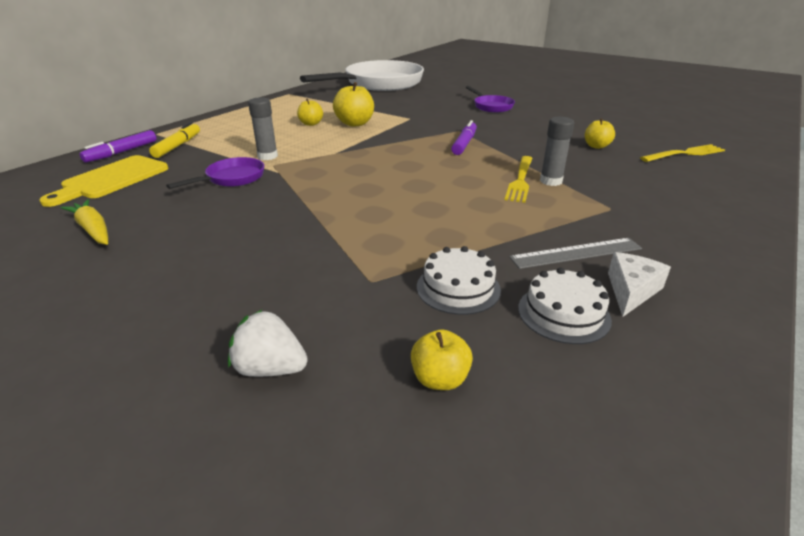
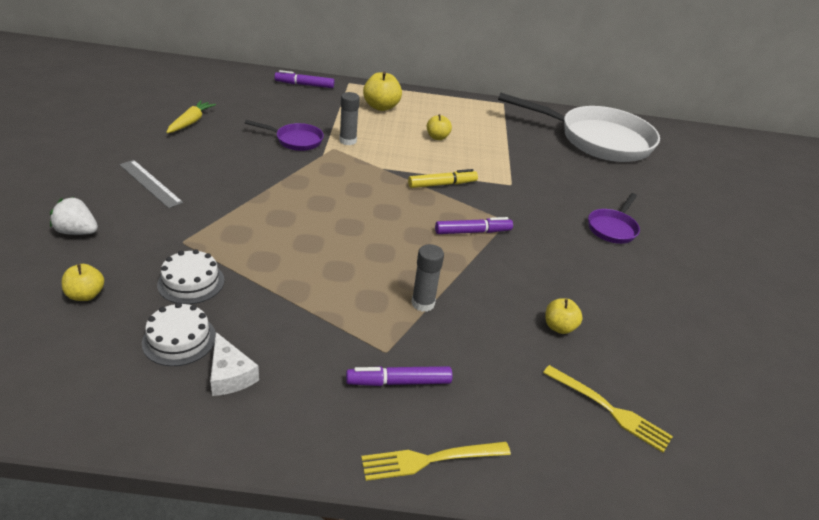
camera: 55 degrees right, 5 degrees up
(112, 179) = (260, 99): yellow cutting board -> none
(177, 146) = (333, 99): yellow marker -> yellow marker (442, 184)
(270, 369) = (77, 232): white strawberry -> white strawberry turned 60 degrees counterclockwise
(355, 123) = (462, 158): yellow apple -> yellow apple (381, 107)
(520, 180) = (408, 283): yellow fork -> yellow fork (429, 460)
(576, 253) = (277, 337): grey ruler -> grey ruler (150, 183)
(631, 290) = (230, 375): white cheese -> white cheese turned 60 degrees clockwise
(651, 211) = (399, 382): none -> purple marker

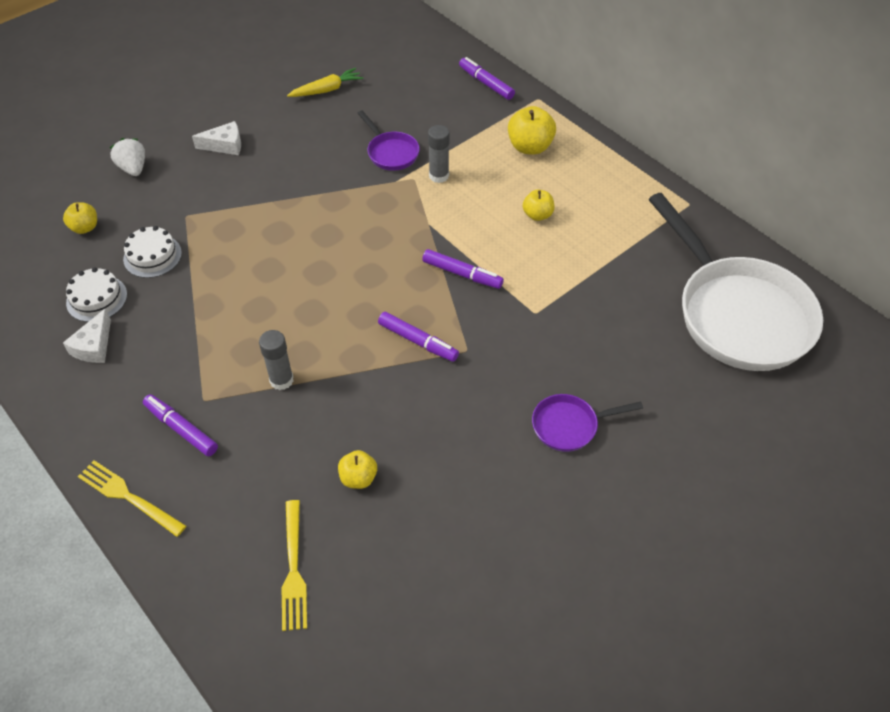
camera: 50 degrees right, 15 degrees up
(150, 183) = (225, 145): grey ruler -> white cheese
(442, 184) = (462, 274): yellow marker -> purple marker

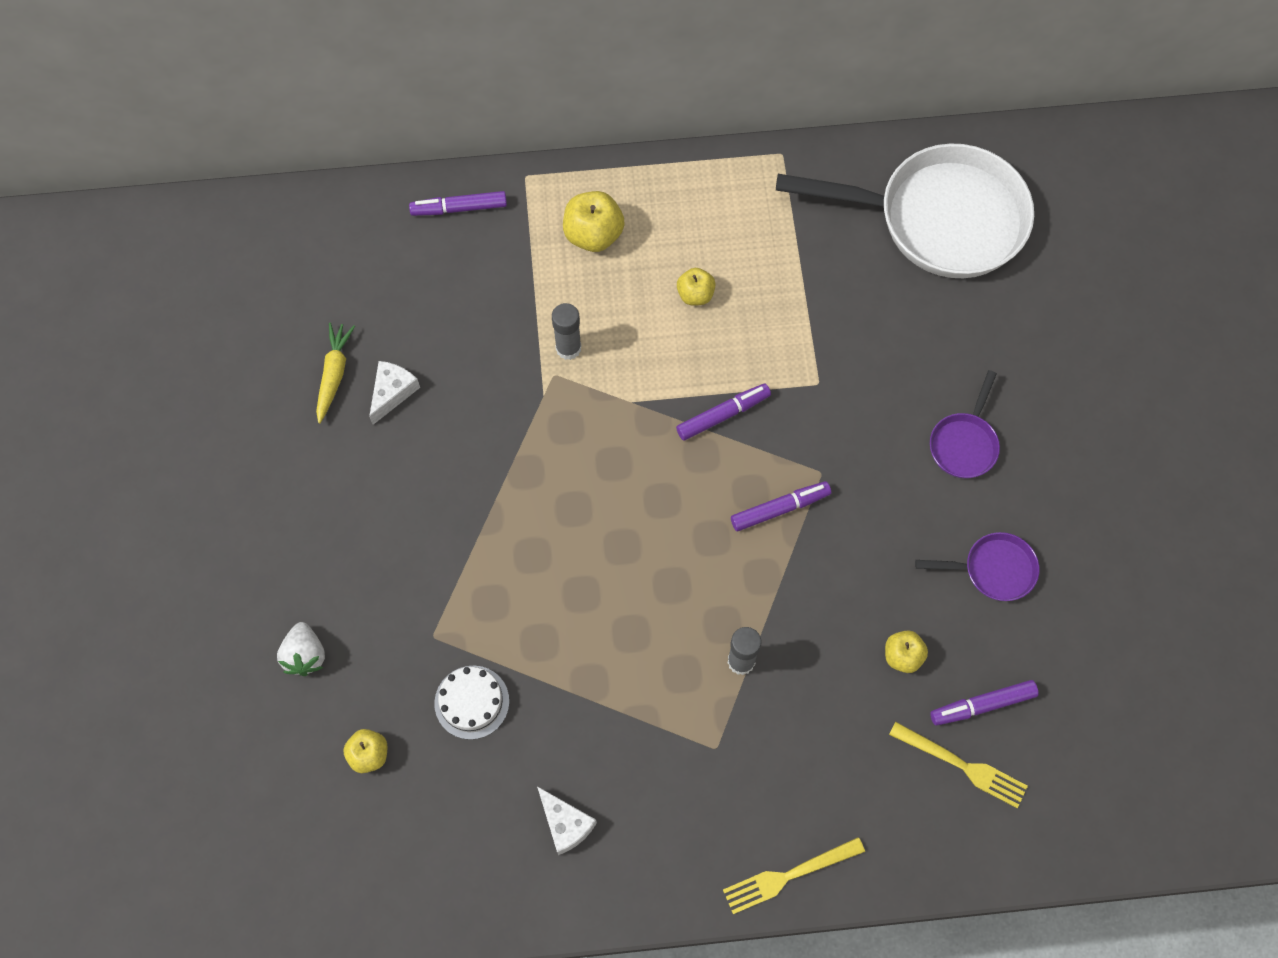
camera: 55 degrees left, 15 degrees up
(97, 298) = (495, 791): white cake -> none
(133, 168) = (305, 655): white strawberry -> white strawberry turned 105 degrees counterclockwise
(181, 429) = (739, 787): purple marker -> purple marker (982, 705)
(225, 145) = (344, 535): white cheese -> white cheese (392, 392)
(391, 152) = (495, 372): purple pan -> purple pan (993, 570)

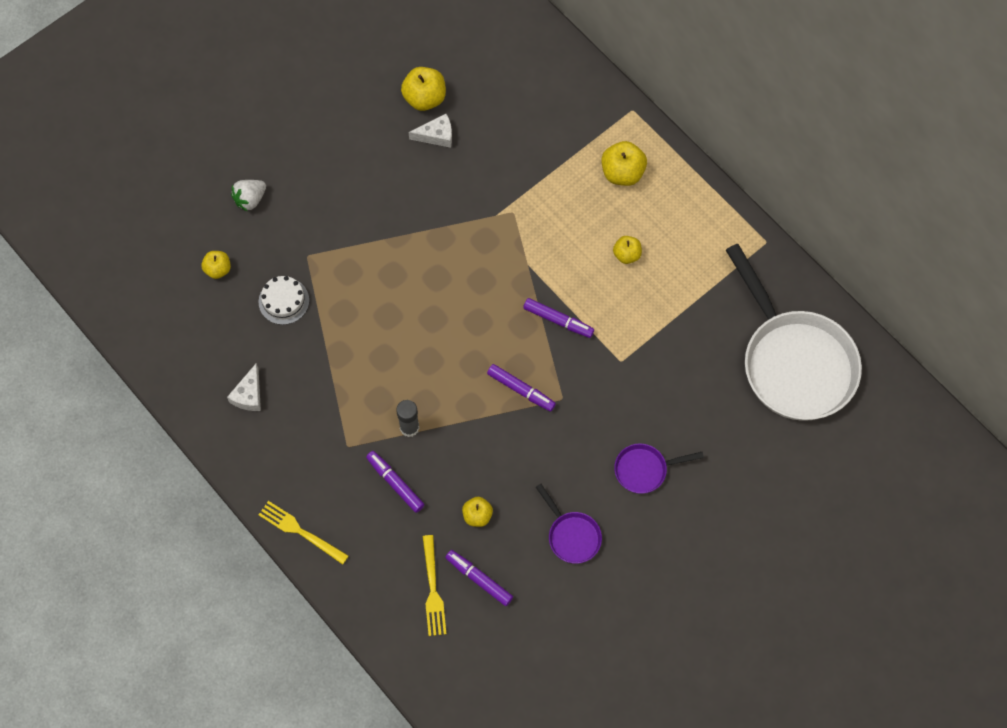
camera: 55 degrees right, 0 degrees up
(334, 374) = (424, 98): yellow carrot -> yellow apple
(459, 208) = (582, 90): purple marker -> purple marker (395, 483)
(568, 348) = (536, 208): grey glue stick -> none

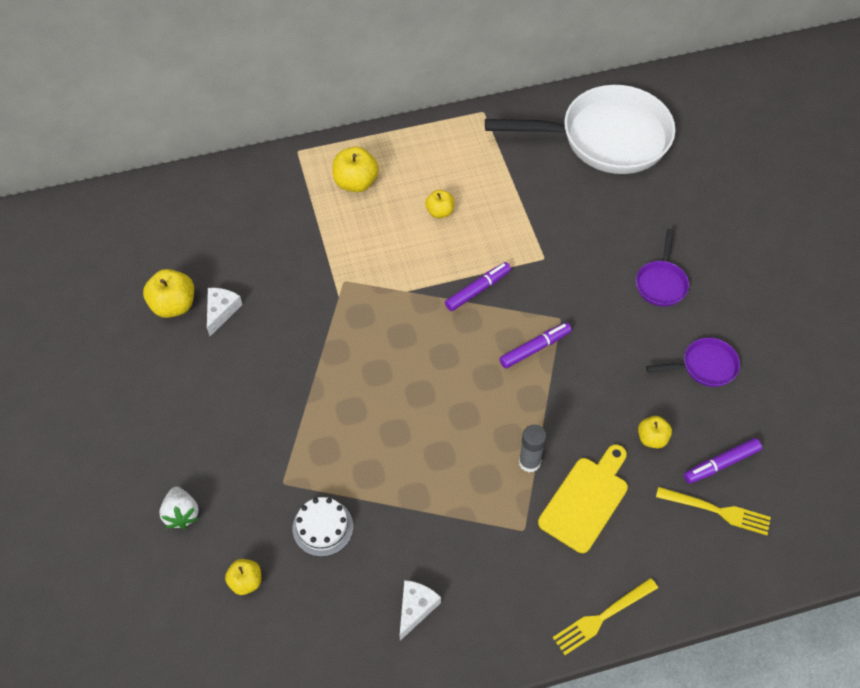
camera: 65 degrees left, 10 degrees down
(249, 395) = (415, 608): white cheese -> white cheese turned 105 degrees counterclockwise
(395, 483) = (586, 500): purple marker -> yellow cutting board

